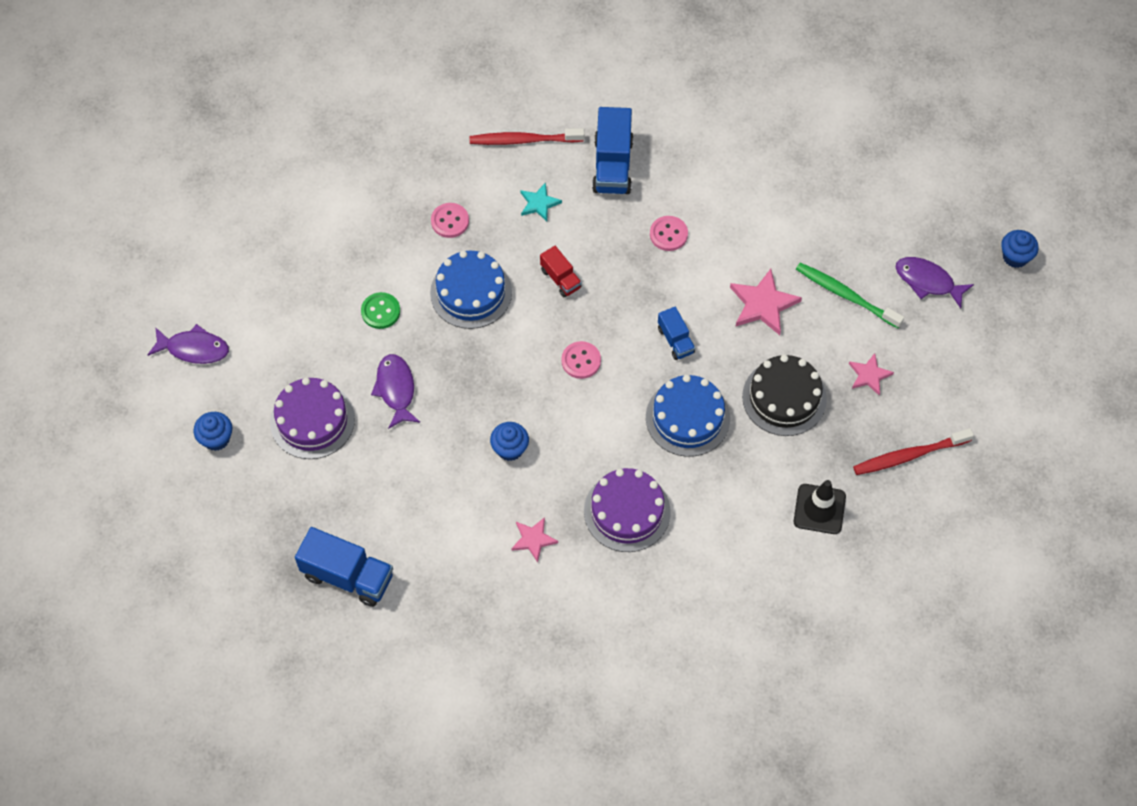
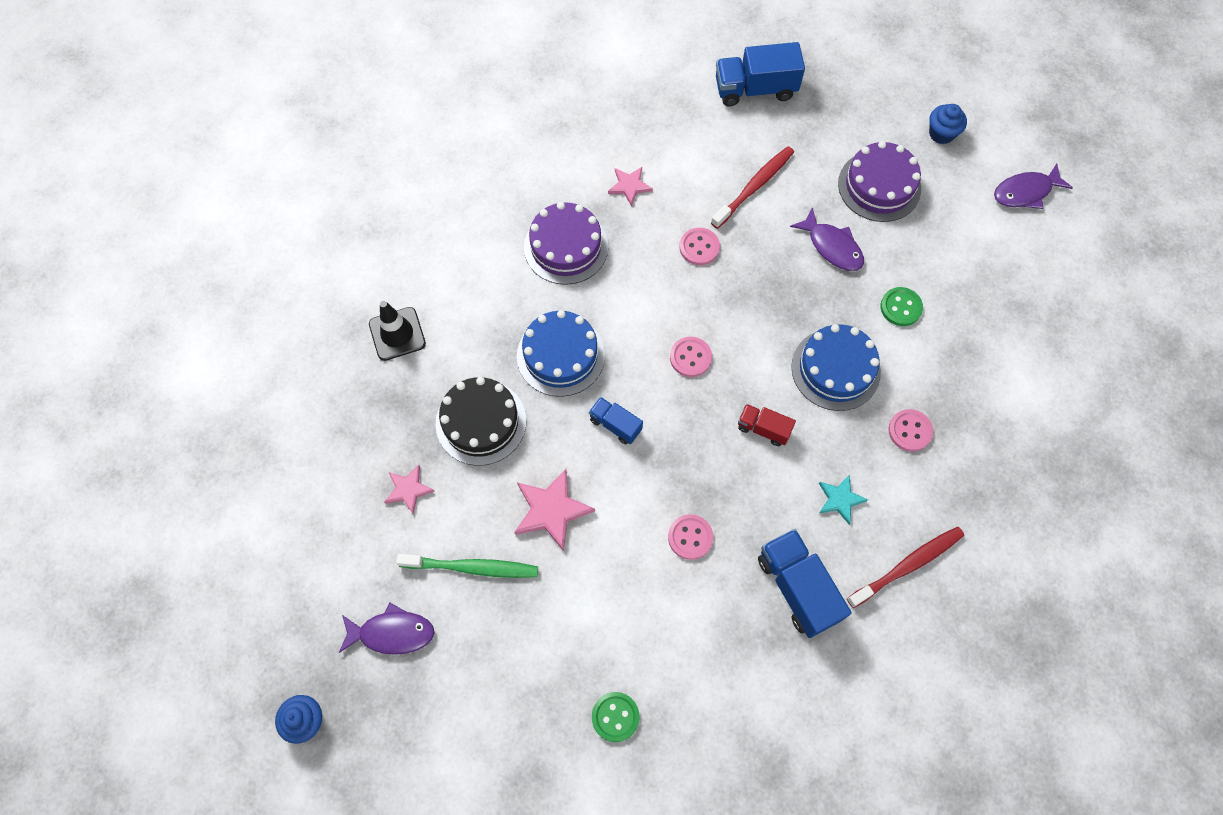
camera: 150 degrees right, 5 degrees up
(510, 449) = (699, 247): blue cupcake -> pink button
(792, 154) = (615, 717): none -> green button
(909, 455) = (334, 427): red toothbrush -> red toothbrush (754, 187)

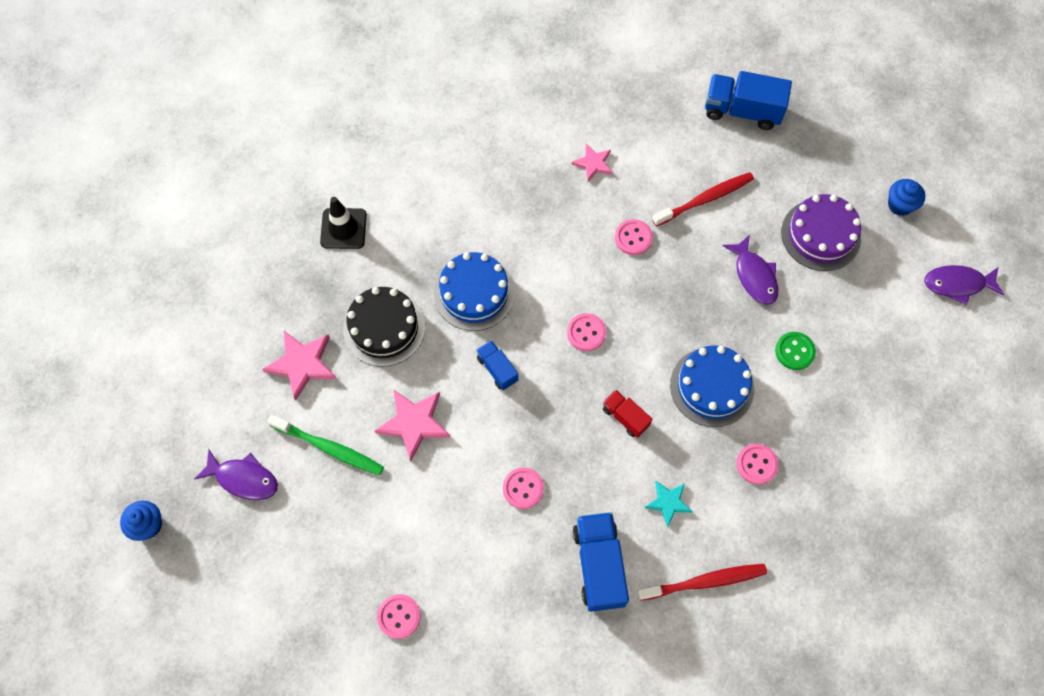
camera: 20 degrees right, 0 degrees up
(408, 489) = (302, 364): pink star -> pink star, size x1.63
(566, 247) = (516, 199): purple cake -> none
(615, 717) = (399, 616): green button -> pink button

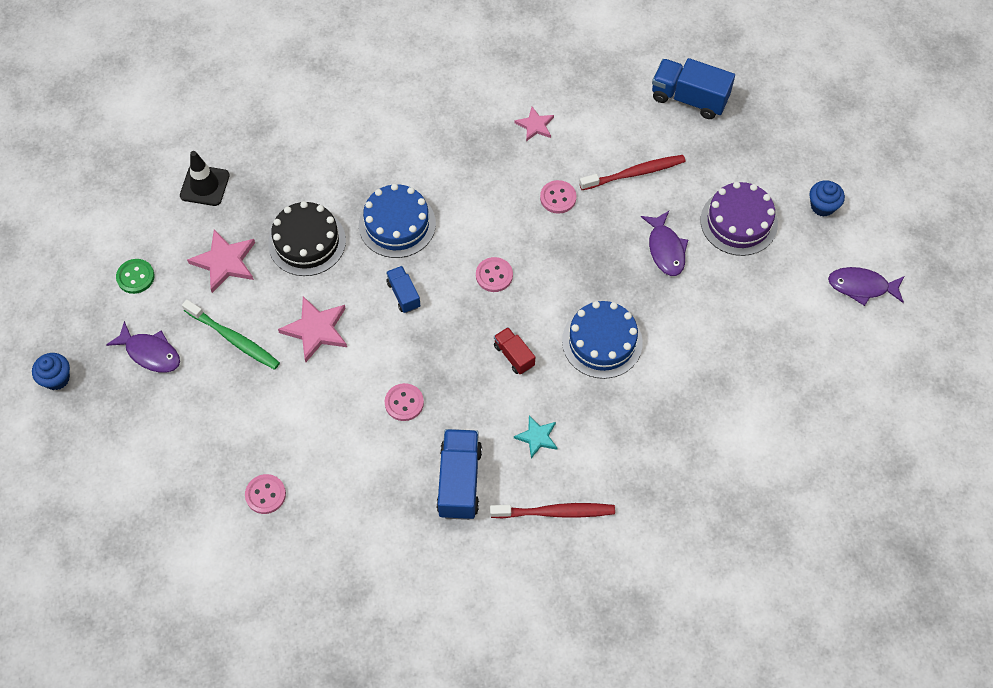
camera: 10 degrees right, 5 degrees down
(343, 228) = (288, 149): black traffic cone -> black traffic cone (204, 185)
(756, 464) = (628, 417): pink button -> none
(794, 351) = (688, 323): green button -> green button (135, 277)

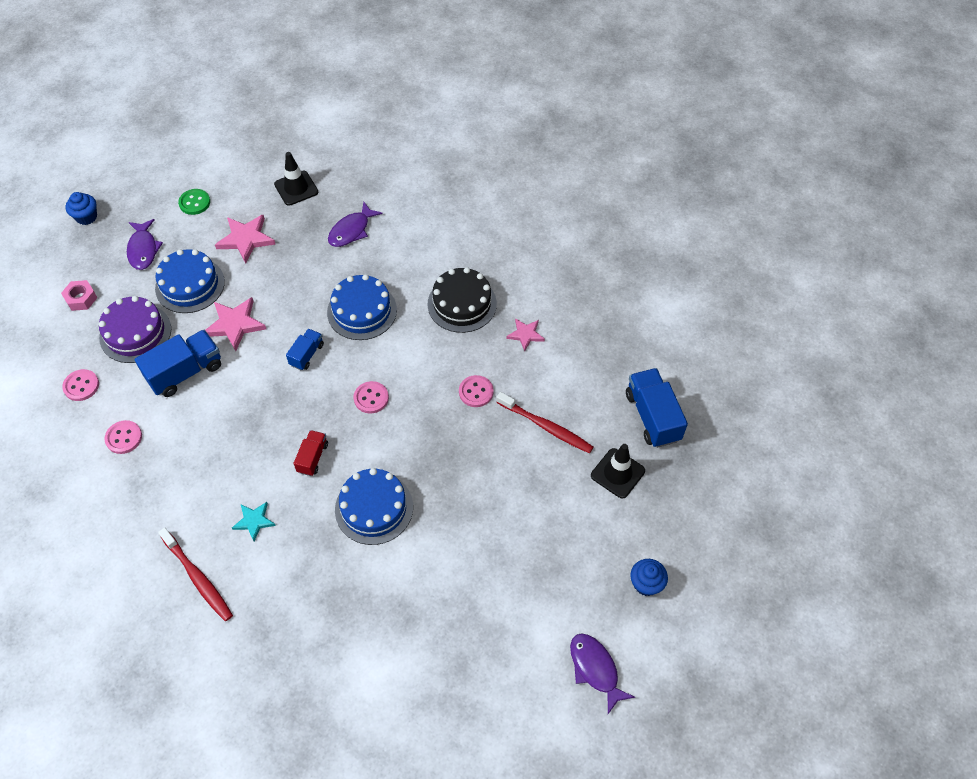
camera: 50 degrees right, 5 degrees down
(158, 439) = (81, 298): none -> pink nut
(234, 339) = (190, 285): green toothbrush -> blue cake
(307, 242) = (301, 271): black cake -> black cake (462, 304)
(404, 403) = (217, 416): pink button -> pink button (124, 438)
(459, 481) = (177, 496): blue truck -> blue truck (185, 372)
(665, 249) = (496, 495): purple fish -> purple fish (351, 231)
(717, 157) = (617, 473): none -> black traffic cone
(738, 222) = (571, 530): purple cake -> purple cake (135, 333)

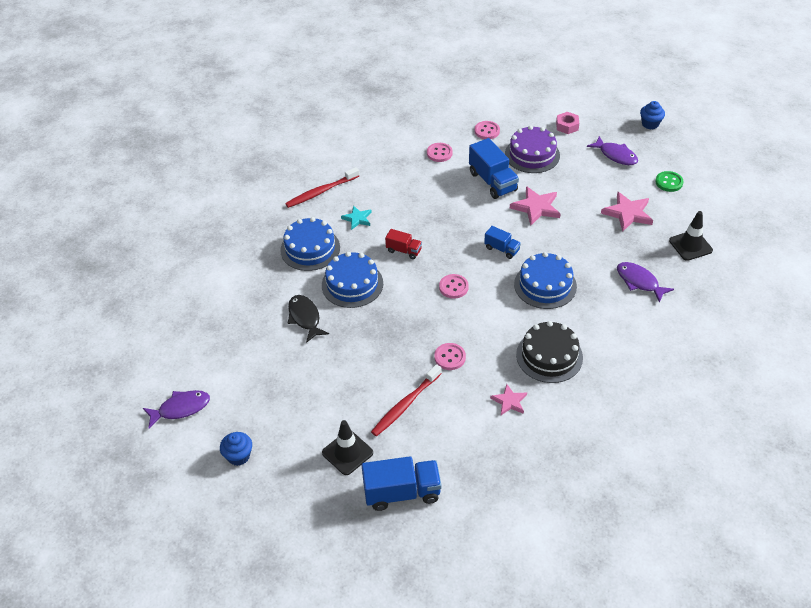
camera: 100 degrees right, 10 degrees down
(143, 249) = (616, 155): purple fish -> purple fish turned 135 degrees counterclockwise
(190, 285) = (578, 182): blue cake -> blue cake (310, 249)
(434, 553) = (305, 318): none -> black fish

